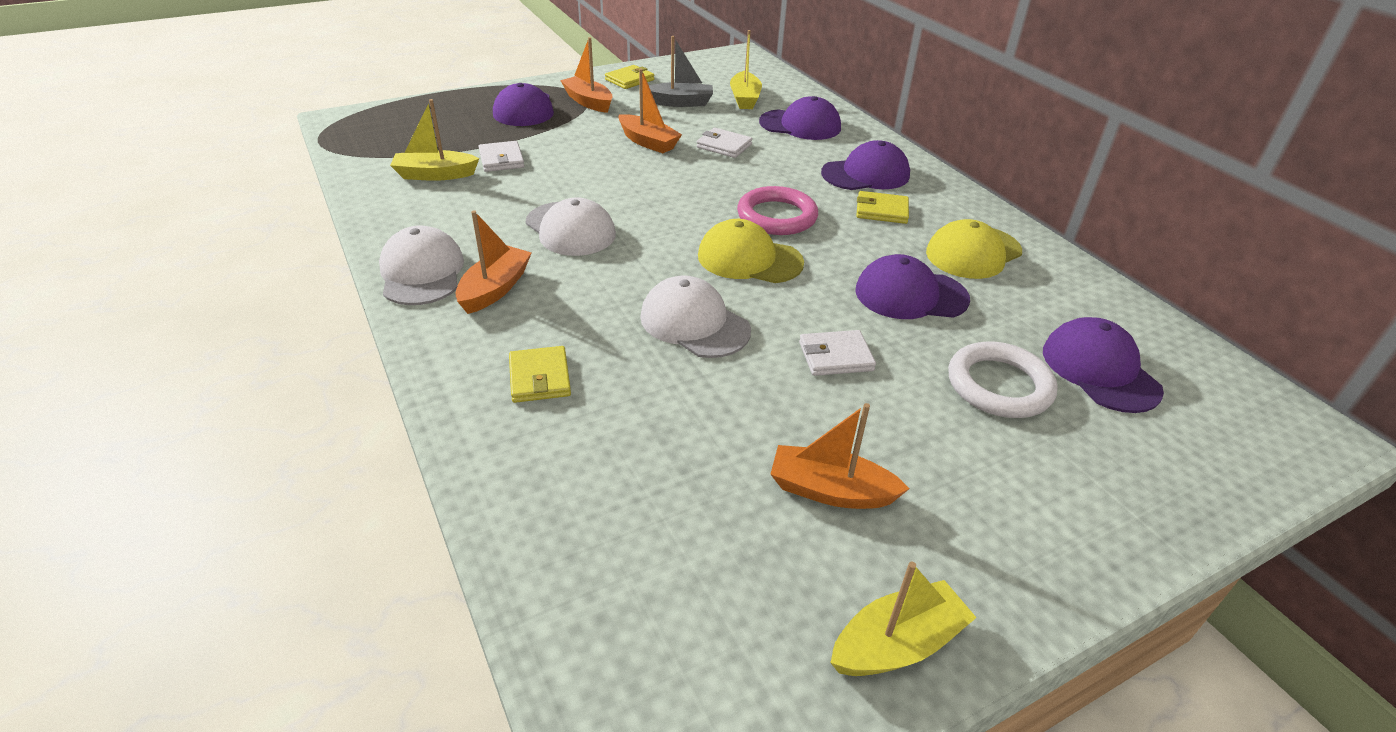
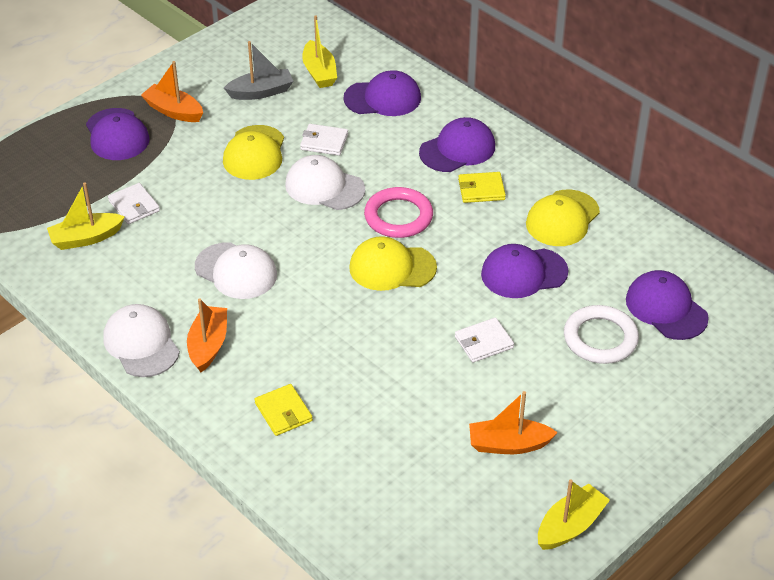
camera: 15 degrees left, 5 degrees up
(629, 80) = (198, 69): yellow wallet -> none
(648, 142) = (254, 153): orange boat -> yellow cap
(694, 323) = (373, 339): white cap -> white cap (324, 187)

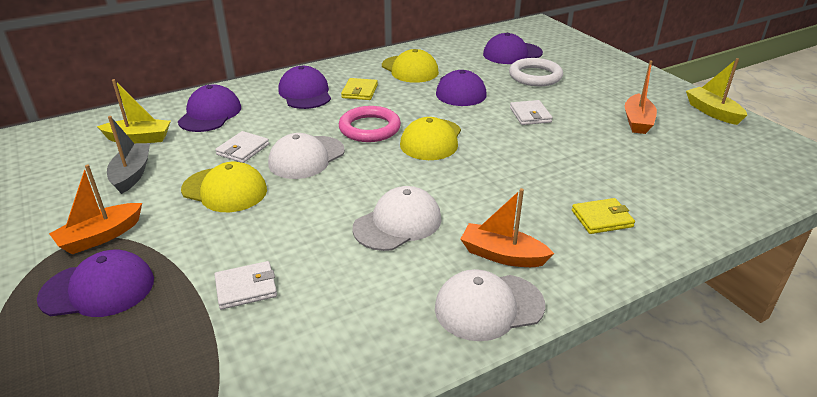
camera: 75 degrees left, 10 degrees down
(86, 238) = (278, 339): yellow boat -> none

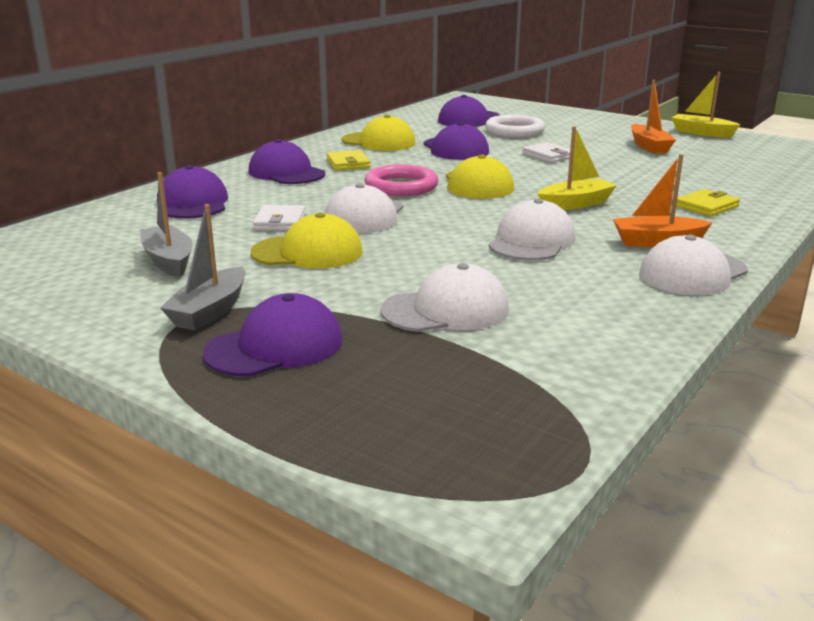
camera: 25 degrees left, 10 degrees down
(100, 236) = (210, 311): orange boat -> grey boat
(139, 139) = (130, 234): yellow boat -> yellow boat (575, 204)
(246, 288) = (446, 310): white wallet -> white cap

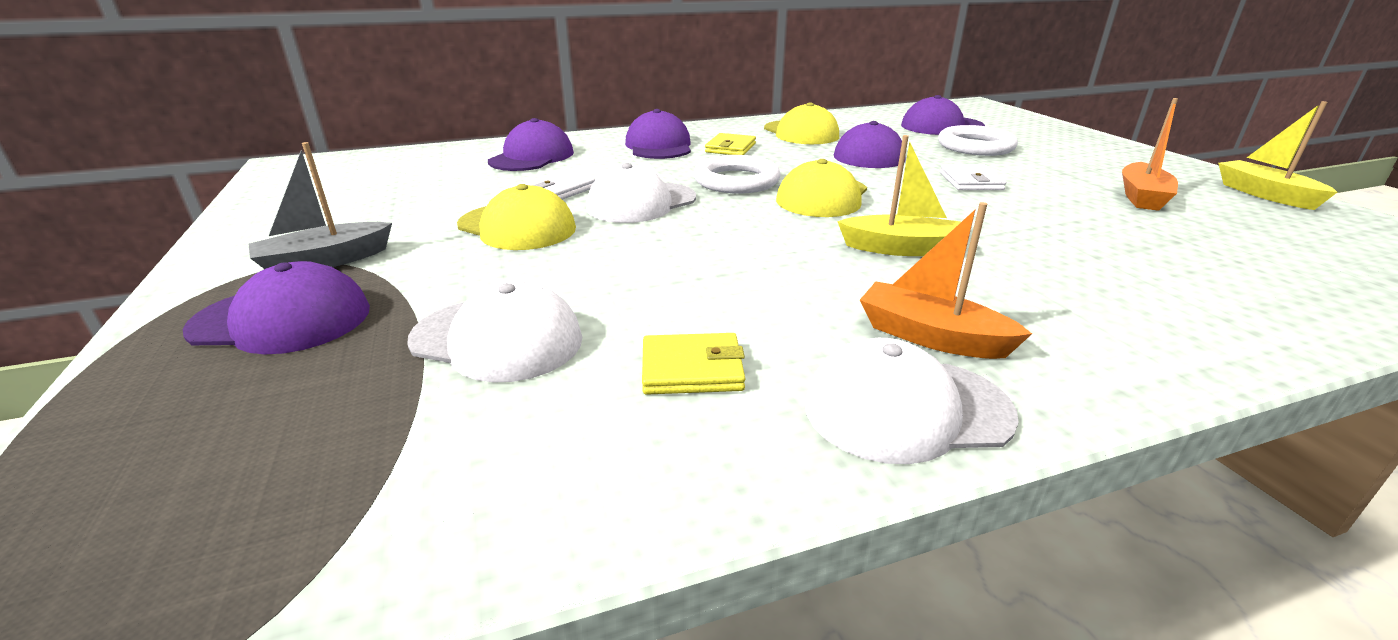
camera: 35 degrees right, 5 degrees up
(169, 261) = (405, 203): grey boat -> none
(401, 186) = (736, 181): pink ring -> white ring
(531, 241) = (758, 282): white cap -> none
(706, 206) = (1106, 304): yellow wallet -> yellow wallet (692, 369)

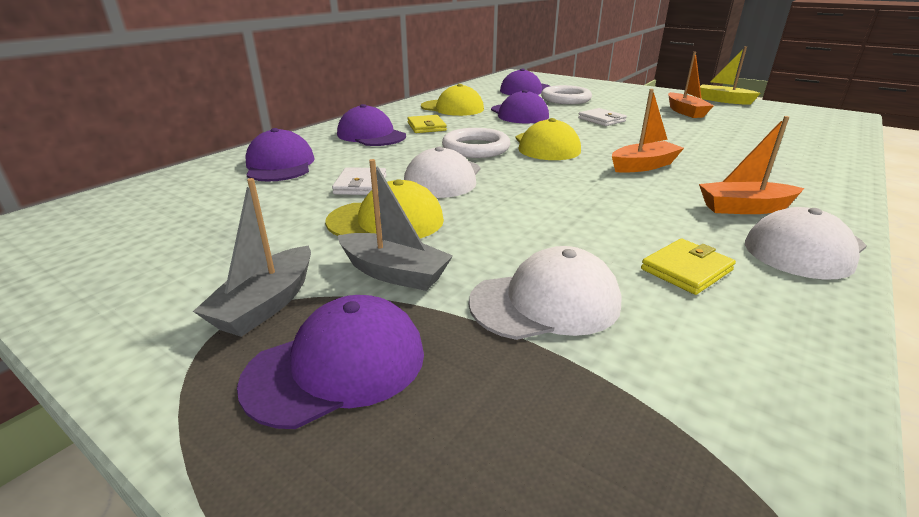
camera: 35 degrees left, 0 degrees up
(439, 270) = (394, 273): none -> grey boat
(901, 249) = (643, 166): yellow boat -> orange boat

